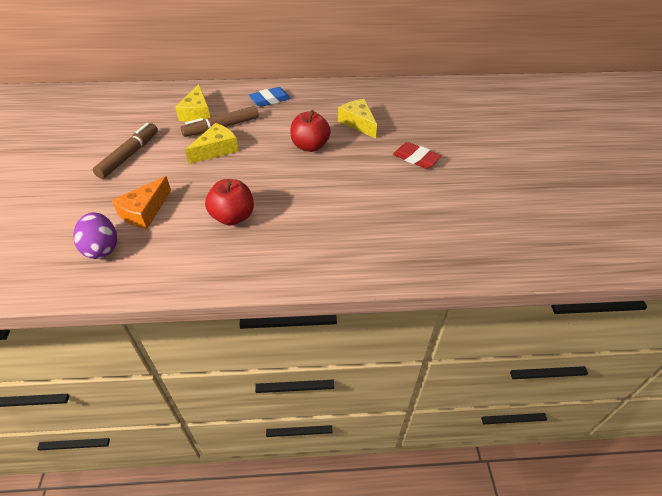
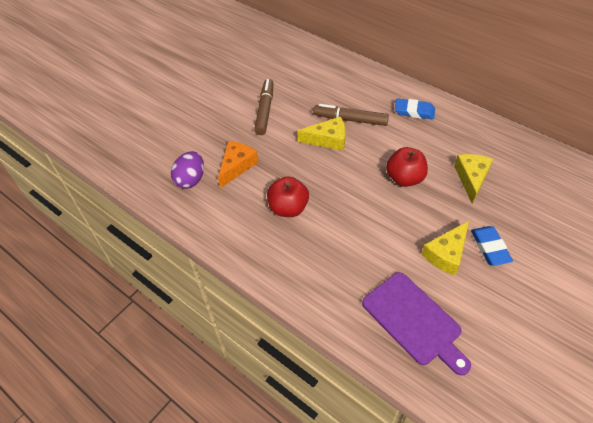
camera: 45 degrees right, 5 degrees up
(129, 155) = (265, 110): brown marker -> brown marker turned 60 degrees counterclockwise
(144, 211) = (237, 166): orange cheese -> orange cheese turned 135 degrees clockwise
(197, 113) = (343, 95): yellow cheese -> yellow cheese (446, 254)
(416, 158) = (490, 247): red eraser -> blue eraser
(418, 234) = (414, 321): none -> purple cutting board

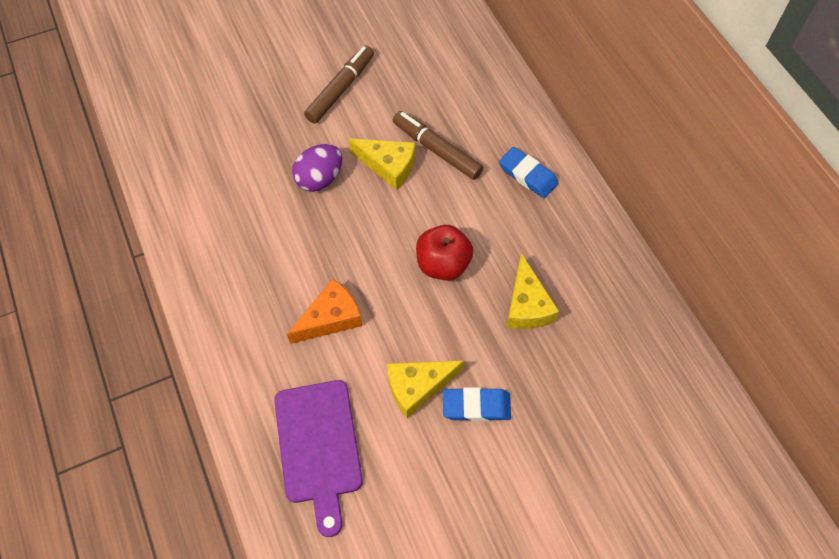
camera: 25 degrees right, 10 degrees up
(191, 180) = (194, 146): purple egg -> purple egg (319, 179)
(237, 166) = (257, 152): orange cheese -> orange cheese (330, 318)
(288, 208) = (278, 237): red apple -> none
(471, 178) = (527, 305): yellow cheese -> yellow cheese turned 135 degrees clockwise
(490, 247) = (476, 406): blue eraser -> blue eraser turned 75 degrees clockwise

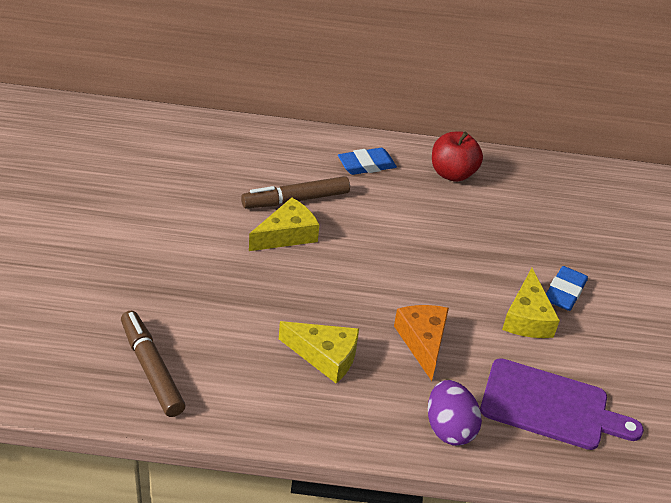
camera: 65 degrees left, 20 degrees down
(319, 179) = (262, 284): purple egg -> purple egg (449, 428)
(340, 89) = (169, 225): brown marker -> brown marker (151, 369)
(443, 264) = (417, 249): red apple -> red apple (452, 174)
(527, 305) = (489, 223): yellow cheese -> yellow cheese (325, 356)

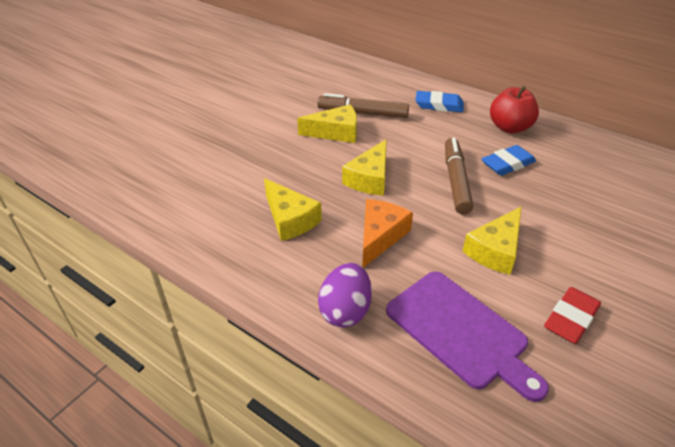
camera: 35 degrees right, 0 degrees up
(151, 369) = (161, 185): brown marker -> brown marker (456, 181)
(365, 280) = (370, 178): none -> yellow cheese
(564, 292) = (551, 242): blue eraser -> blue eraser (507, 164)
(620, 359) = (571, 318): none -> red eraser

